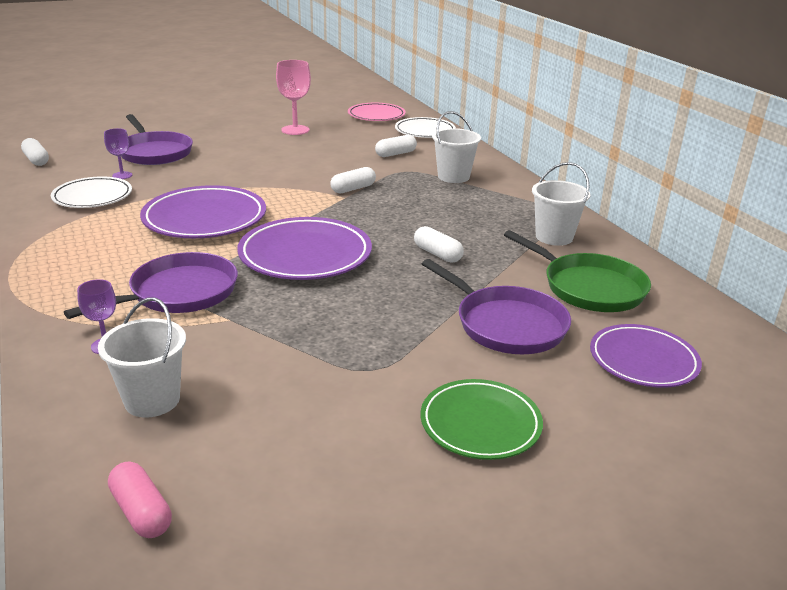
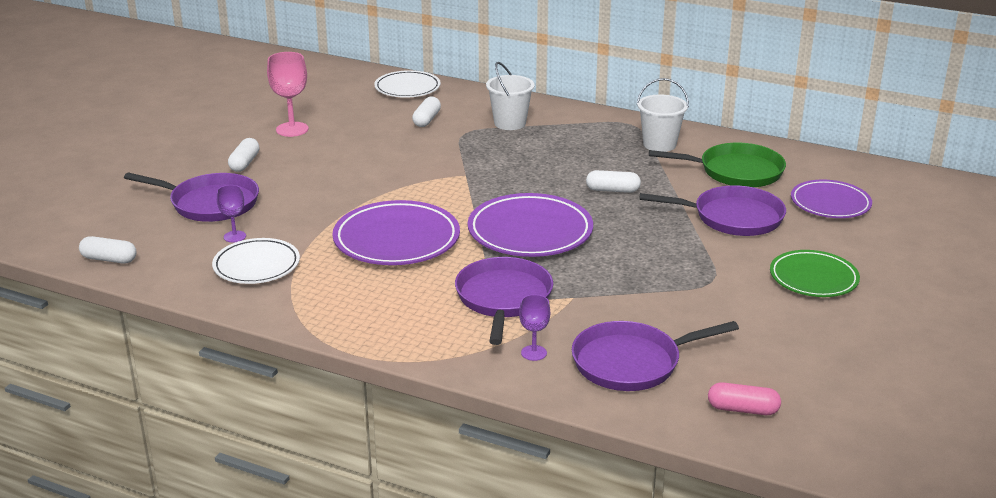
camera: 40 degrees left, 0 degrees up
(152, 400) = (631, 363): white bucket -> purple pan
(353, 189) = (457, 165): white capsule -> white capsule (244, 163)
(376, 115) = (334, 87): pink plate -> none

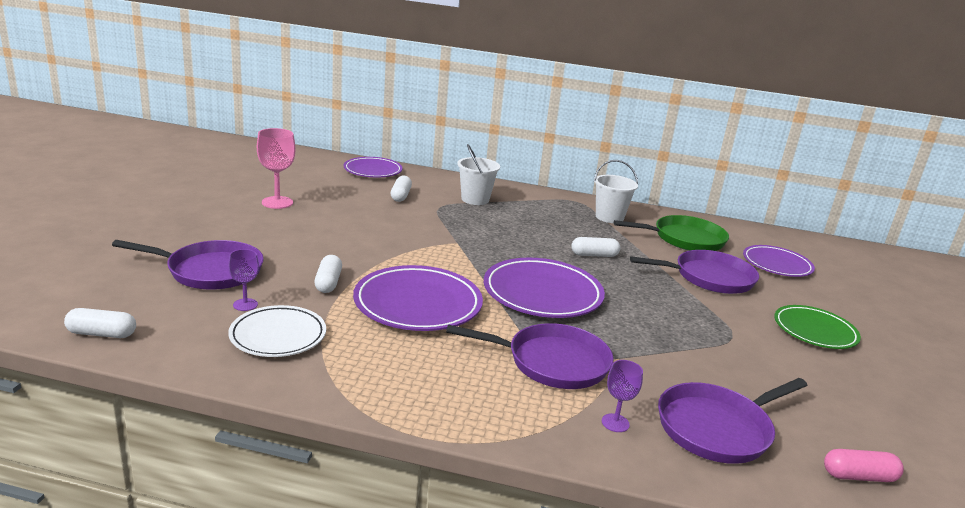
camera: 15 degrees left, 5 degrees down
(244, 163) = (238, 232): white capsule -> white capsule (328, 283)
(407, 88) = (373, 171): white plate -> purple plate
(503, 298) = (552, 362): purple pan -> purple pan turned 105 degrees clockwise

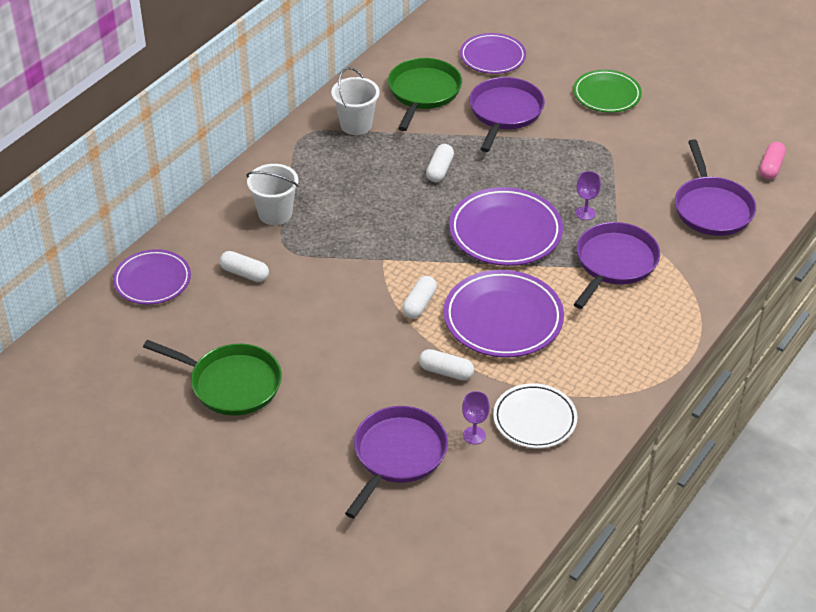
camera: 65 degrees left, 20 degrees up
(102, 334) = (503, 535): white capsule -> white capsule (419, 304)
(277, 202) = (231, 384): pink goblet -> green pan
(615, 423) = (695, 257): purple goblet -> purple goblet (585, 213)

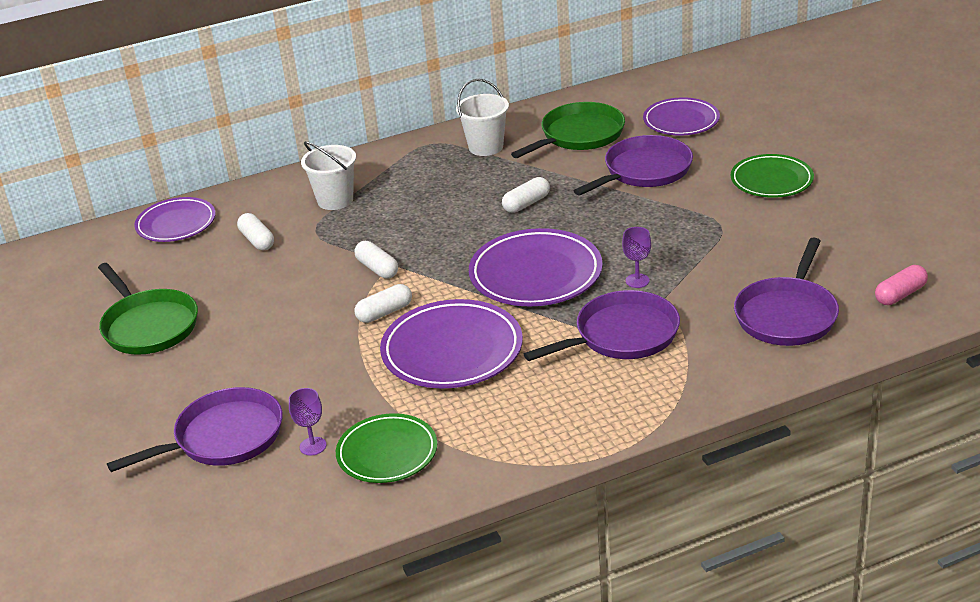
camera: 35 degrees right, 10 degrees down
(446, 372) = (347, 379): white capsule -> white capsule (377, 268)
(534, 419) = (387, 453): white plate -> green plate

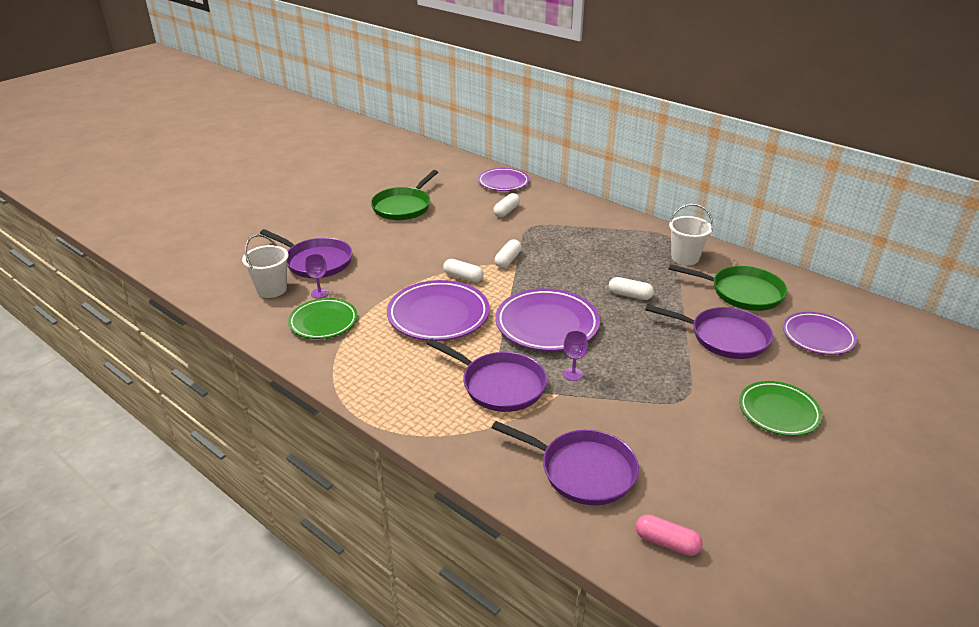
camera: 60 degrees right, 0 degrees up
(335, 200) = (569, 222): white bucket -> white bucket (271, 289)
(787, 315) = (583, 471): purple pan -> purple pan turned 150 degrees counterclockwise

